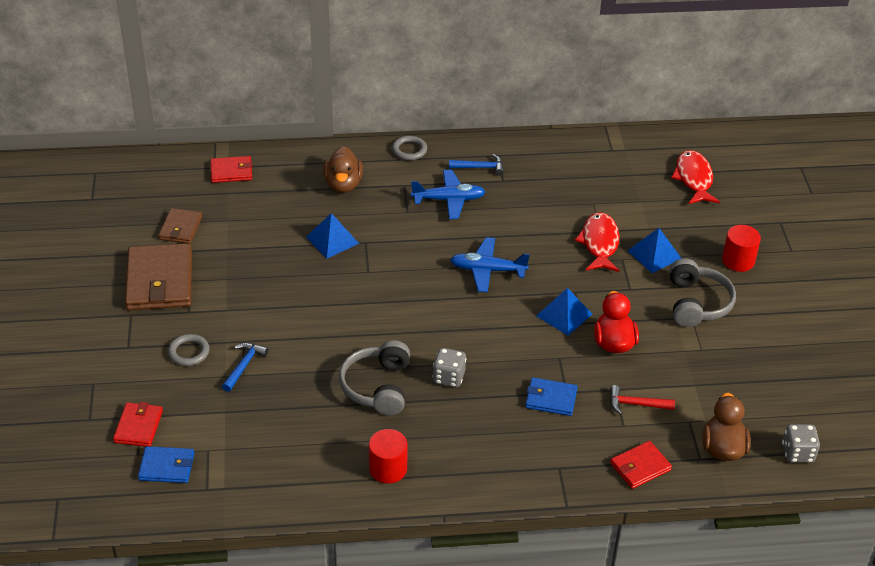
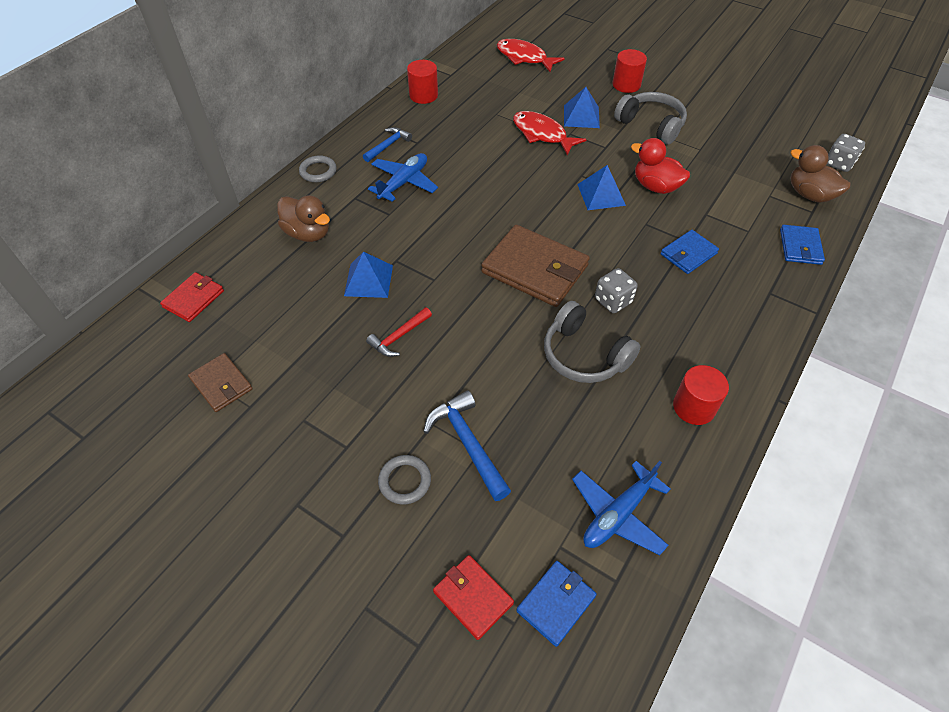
camera: 50 degrees left, 10 degrees up
(159, 281) = (276, 447): brown wallet -> brown wallet (535, 269)
(244, 366) = (467, 443): blue hammer -> blue hammer, size x1.52
(487, 270) = (509, 207): blue plane -> blue plane (618, 514)
(564, 151) = (423, 95): none -> red cylinder
(636, 404) = (731, 212): red hammer -> red hammer (399, 337)
(640, 467) = (800, 247): red wallet -> blue wallet

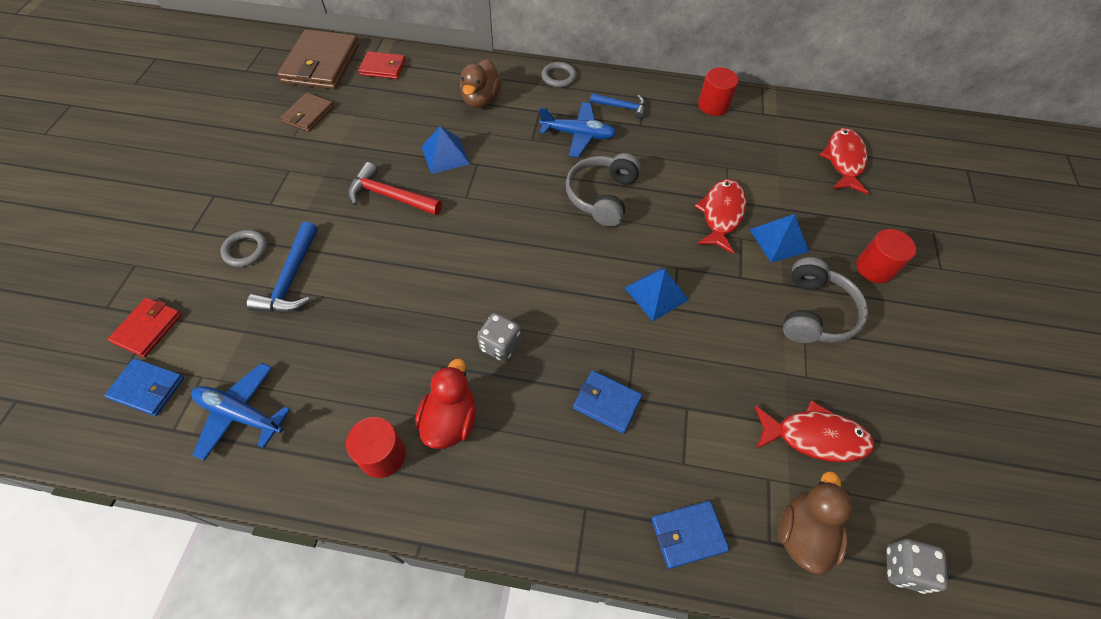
camera: 65 degrees right, 5 degrees up
(399, 337) = (390, 196): red hammer -> red hammer, size x1.52
(467, 443) = (291, 279): blue hammer -> blue hammer turned 150 degrees clockwise
(535, 269) = (514, 267): brown wallet -> brown wallet (321, 64)
(584, 355) = (418, 338): grey headphones -> grey headphones (602, 196)
(655, 186) = (703, 343): red duck -> red duck (450, 420)
(745, 163) = (815, 437): none -> red fish

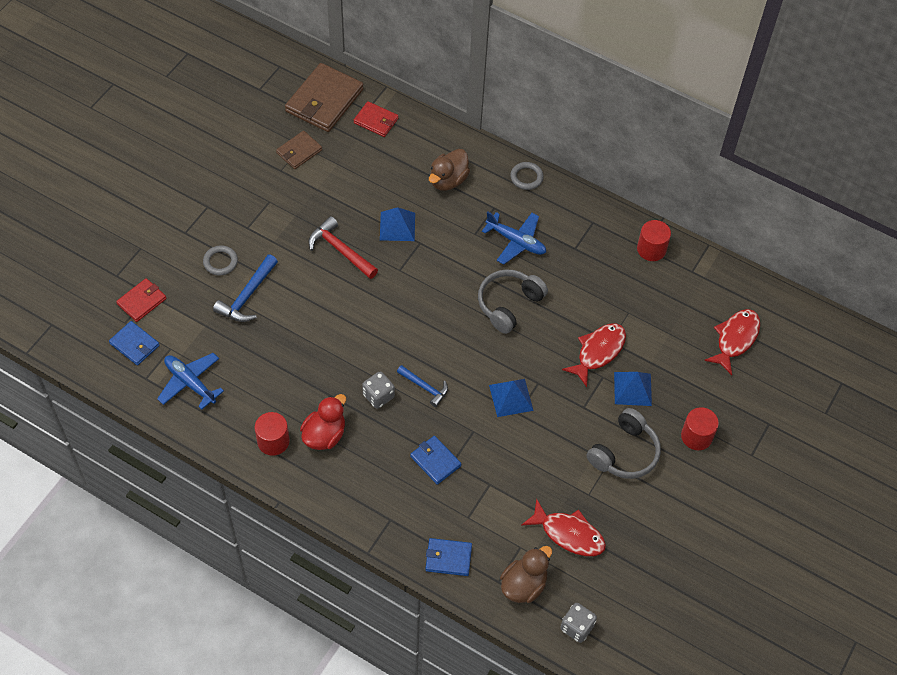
camera: 20 degrees right, 0 degrees up
(622, 107) = (568, 226): blue hammer -> blue hammer (425, 387)

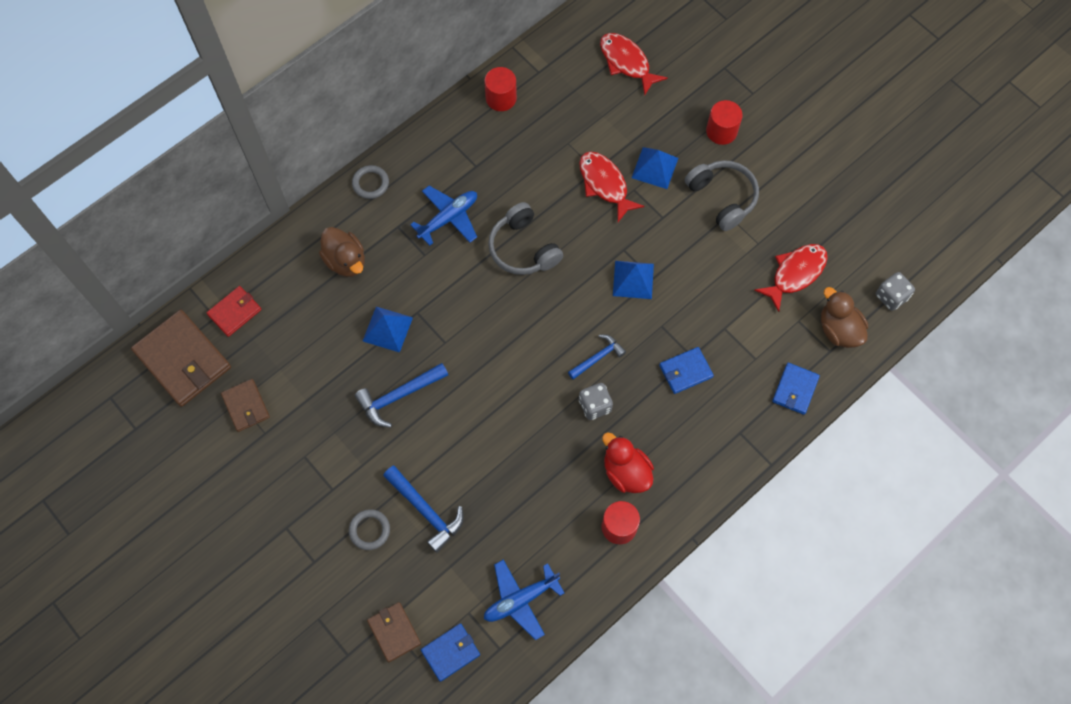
camera: 70 degrees left, 10 degrees up
(142, 301) = (394, 632): red wallet -> brown wallet
(340, 250) = (398, 396): red hammer -> blue hammer

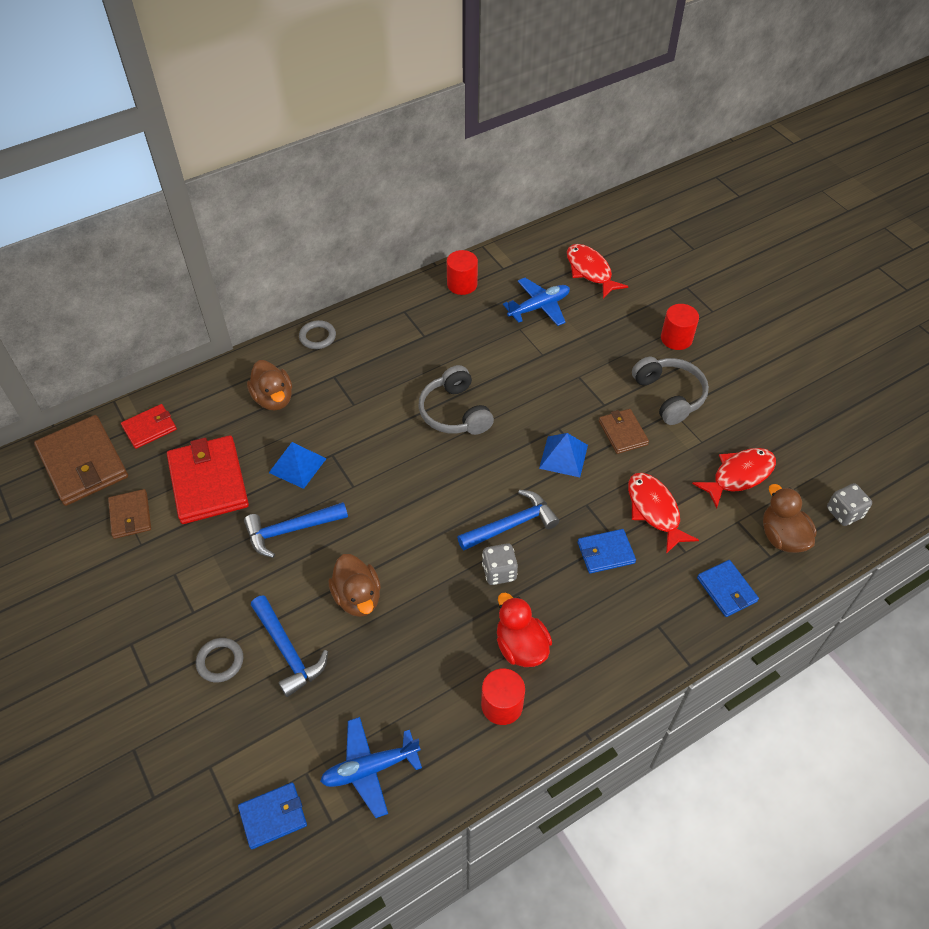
camera: 10 degrees right, 15 degrees down
(308, 360) = (208, 482): none -> red wallet
(394, 632) = (214, 780): brown wallet -> brown wallet (623, 433)
(448, 218) = (386, 376): blue plane -> blue plane (539, 307)
(475, 451) = (357, 597): none -> brown duck
(598, 357) = (512, 524): blue hammer -> blue hammer, size x1.52
(605, 184) = (550, 368): red fish -> red fish (654, 510)
(655, 167) = (603, 360): blue pyramid -> none
(795, 389) = (726, 590): blue wallet -> blue wallet turned 60 degrees counterclockwise

